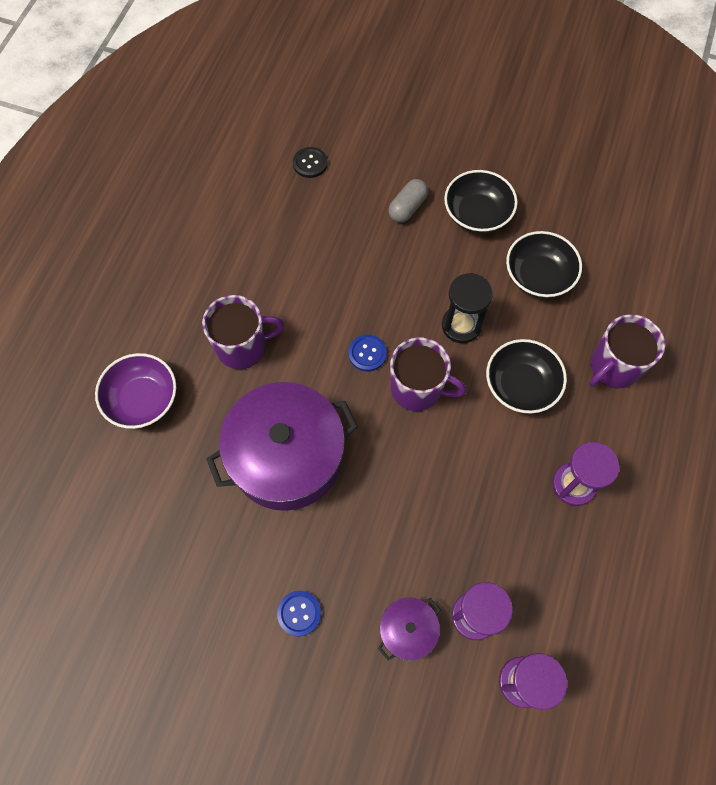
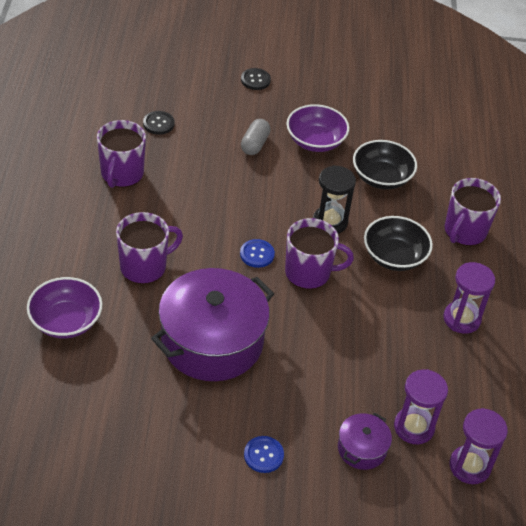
camera: 20 degrees left, 20 degrees down
(252, 223) = (121, 174): none -> purple mug
(433, 121) = (255, 80): none -> black button
(477, 214) = (315, 141): black bowl -> purple bowl

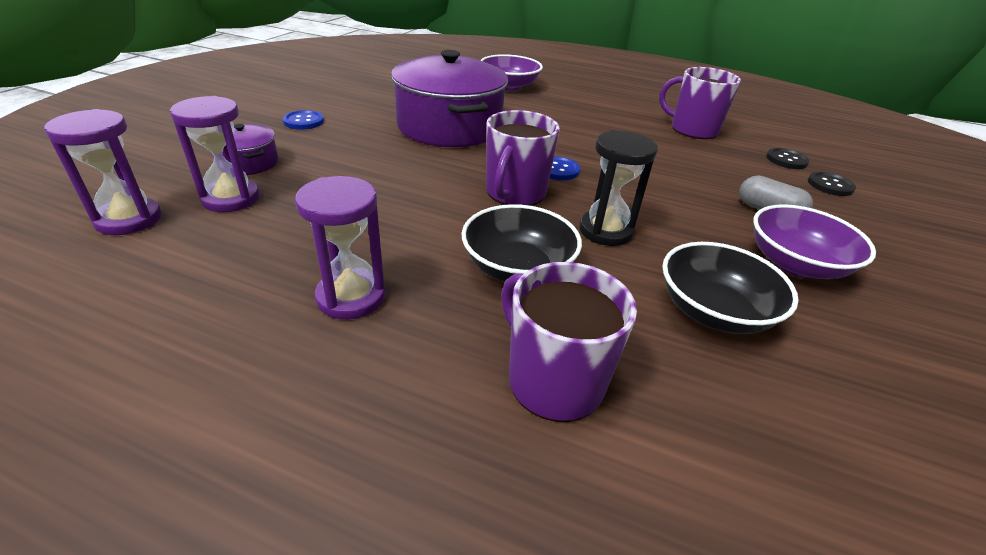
camera: 110 degrees right, 10 degrees down
(144, 267) = (559, 118): purple mug -> none
(255, 80) = (933, 244): black button -> black button (830, 185)

